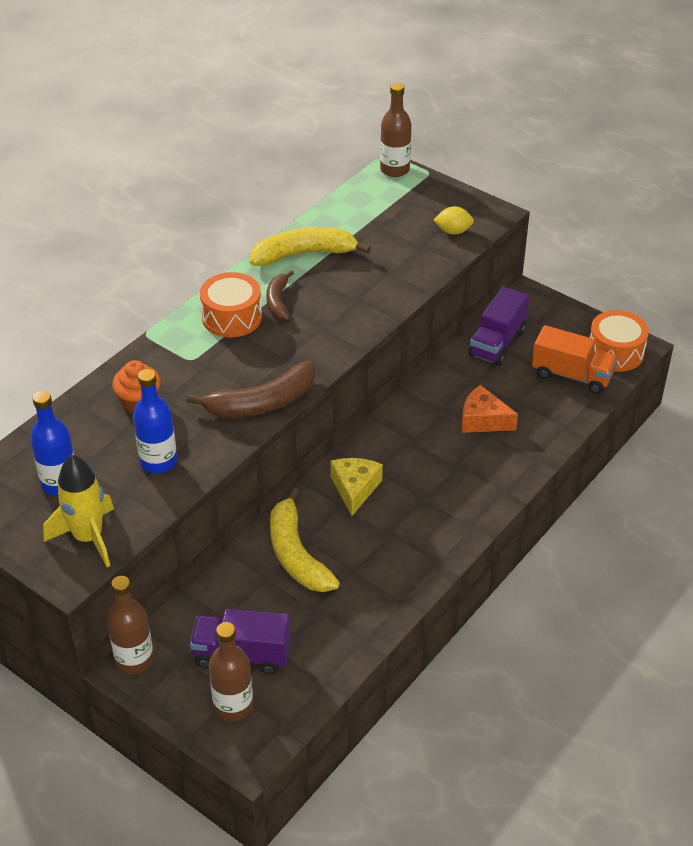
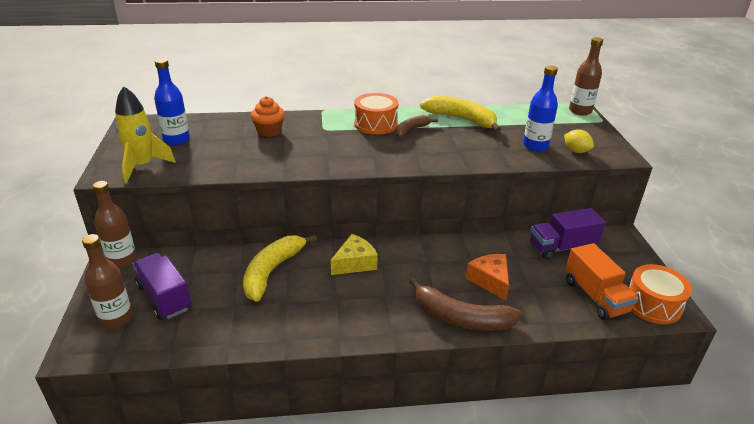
camera: 45 degrees right, 10 degrees down
(158, 462) = (230, 157): blue bottle -> blue bottle (535, 146)
(262, 403) = (323, 164): brown banana -> brown banana (461, 318)

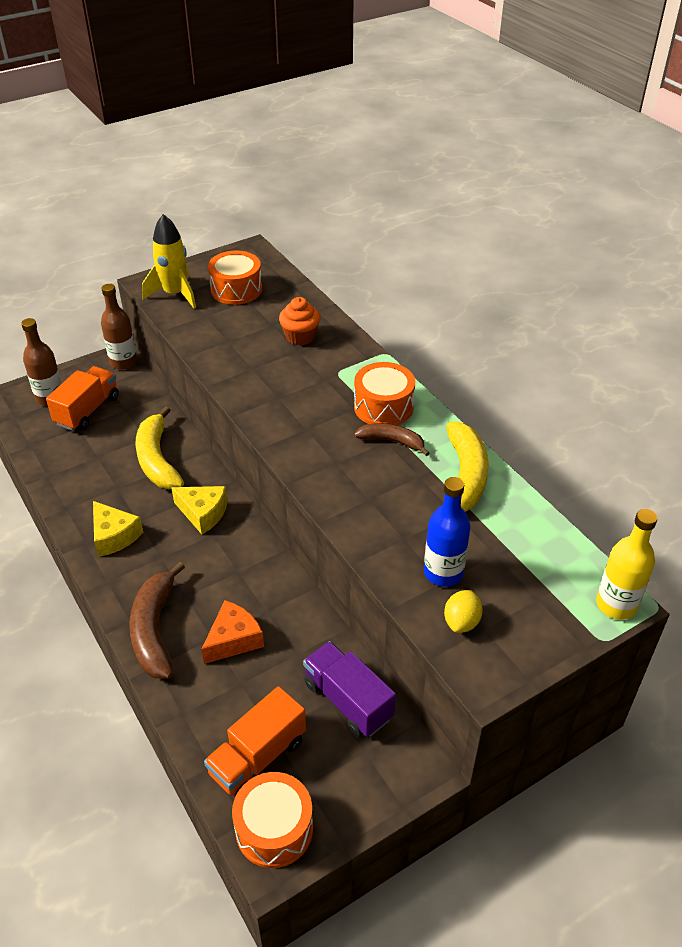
camera: 65 degrees right, 10 degrees up
(164, 297) = (87, 410): purple truck -> orange truck
(176, 140) = (236, 289): blue bottle -> orange drum
(272, 271) = (157, 459): yellow banana -> yellow banana turned 105 degrees counterclockwise
(343, 317) = (114, 536): none -> yellow cheese
(580, 111) = (616, 605): brown bottle -> yellow bottle

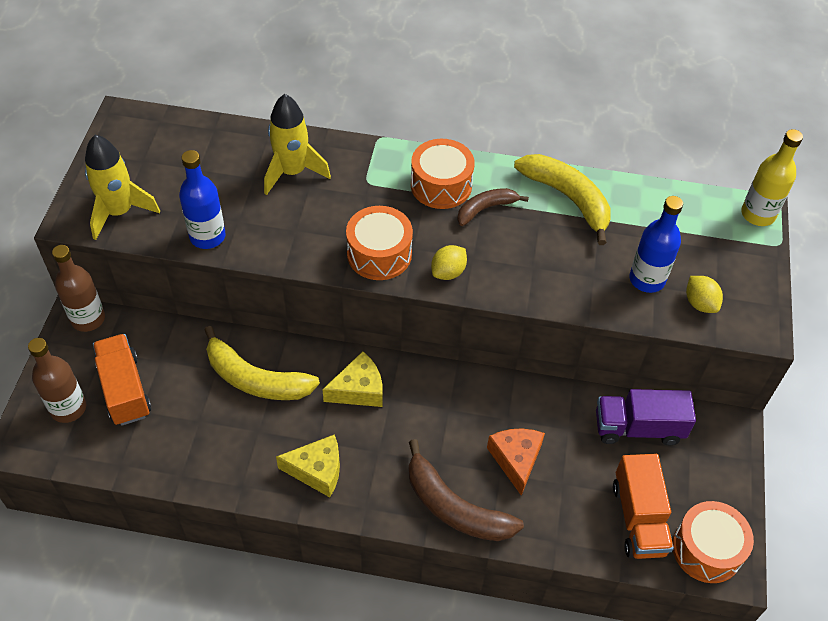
camera: 50 degrees left, 10 degrees up
(199, 337) = (207, 236): none -> blue bottle
(236, 289) = (170, 167): orange drum -> orange drum (379, 254)
(300, 337) = (292, 172): orange cupcake -> yellow rocket
(306, 458) = (448, 272): none -> yellow lemon

